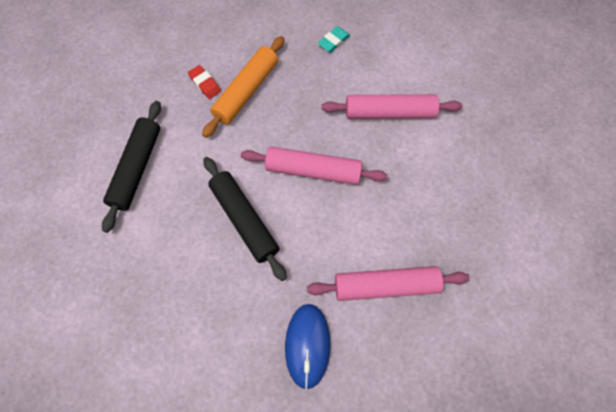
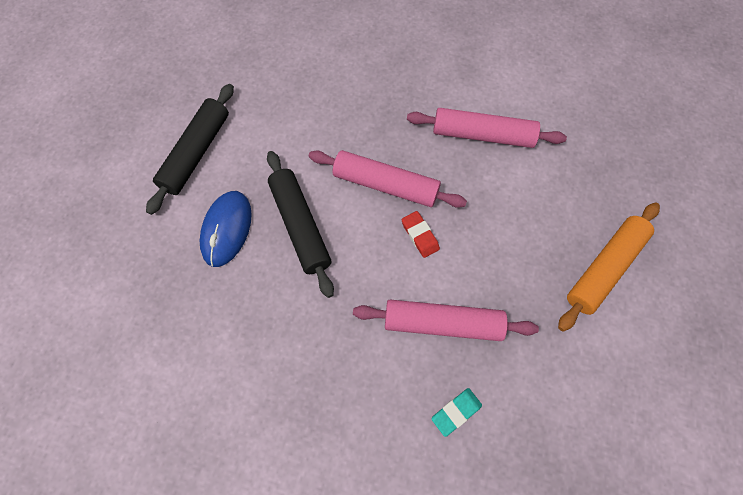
camera: 10 degrees right, 0 degrees up
(205, 84) = (286, 74): red eraser -> red eraser (420, 235)
(246, 91) = (329, 89): orange rolling pin -> orange rolling pin (604, 268)
(307, 345) = (343, 373): blue mouse -> blue mouse (227, 229)
(333, 41) = (435, 49): turquoise eraser -> turquoise eraser (456, 412)

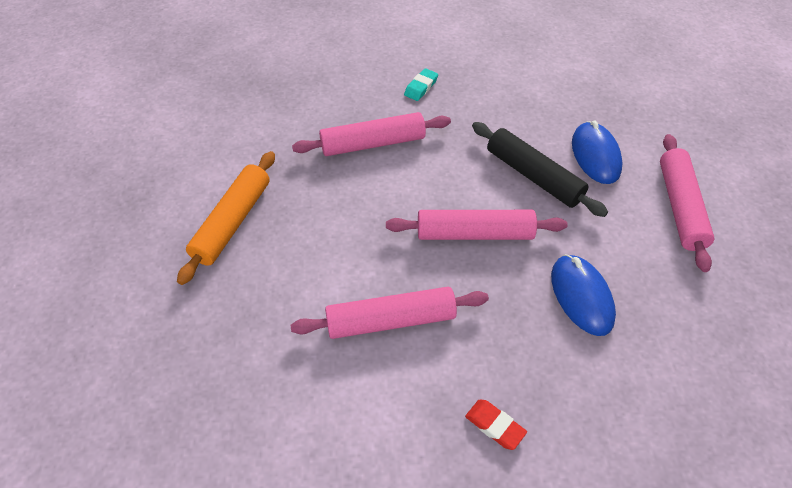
camera: 160 degrees right, 15 degrees down
(196, 153) = (680, 207): black rolling pin -> pink rolling pin
(331, 108) = (581, 296): none -> blue mouse
(420, 235) = (419, 199): red eraser -> red eraser (494, 426)
(456, 412) = (344, 98): turquoise eraser -> turquoise eraser (421, 87)

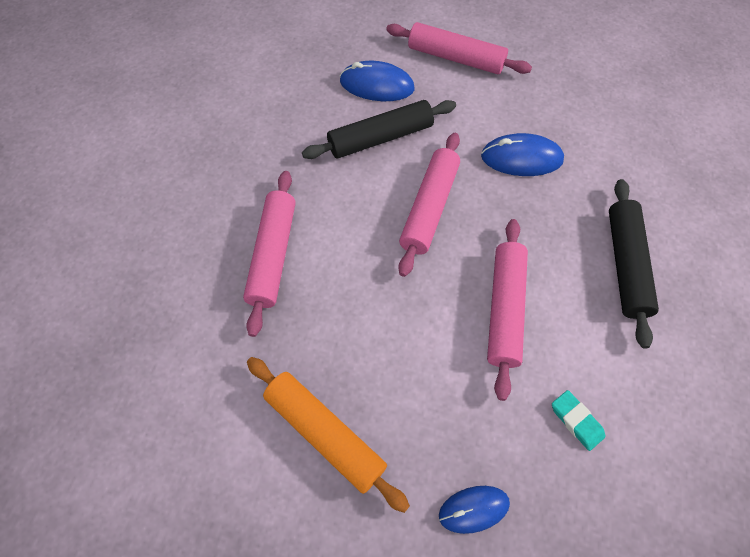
camera: 70 degrees left, 10 degrees up
(194, 339) = (474, 509): none -> blue mouse
(421, 87) = (212, 183): turquoise eraser -> turquoise eraser (576, 421)
(494, 426) = (625, 265): red eraser -> black rolling pin

